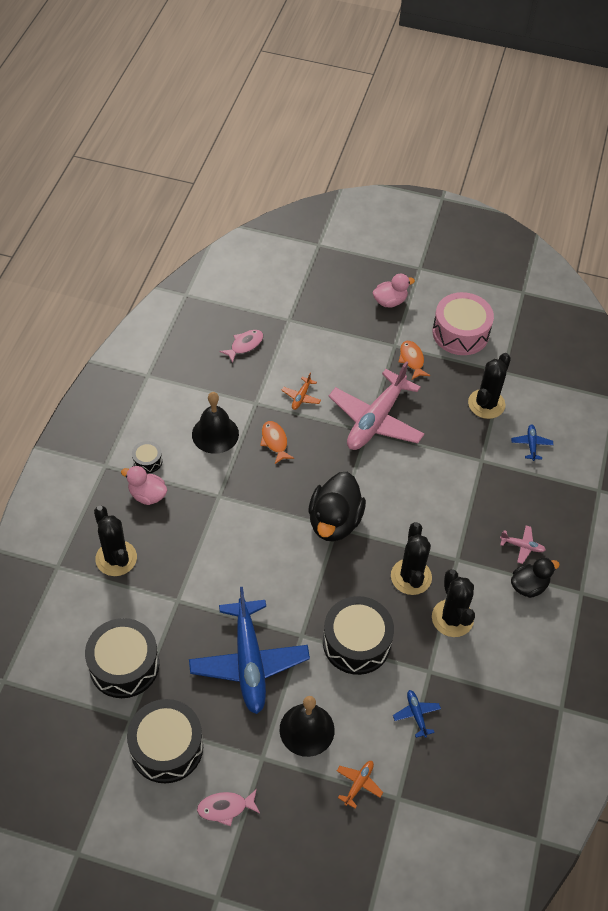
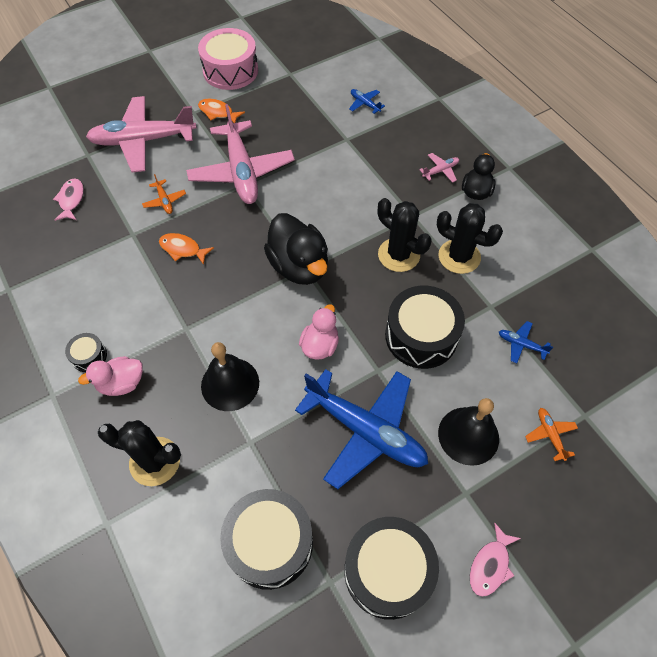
camera: 45 degrees left, 5 degrees up
(215, 434) = (125, 284): black bell -> black bell (230, 384)
(335, 339) = (143, 141): none -> pink plane
(390, 301) = (153, 86): pink duck -> pink duck (320, 345)
(486, 404) = (304, 102): black cactus -> none

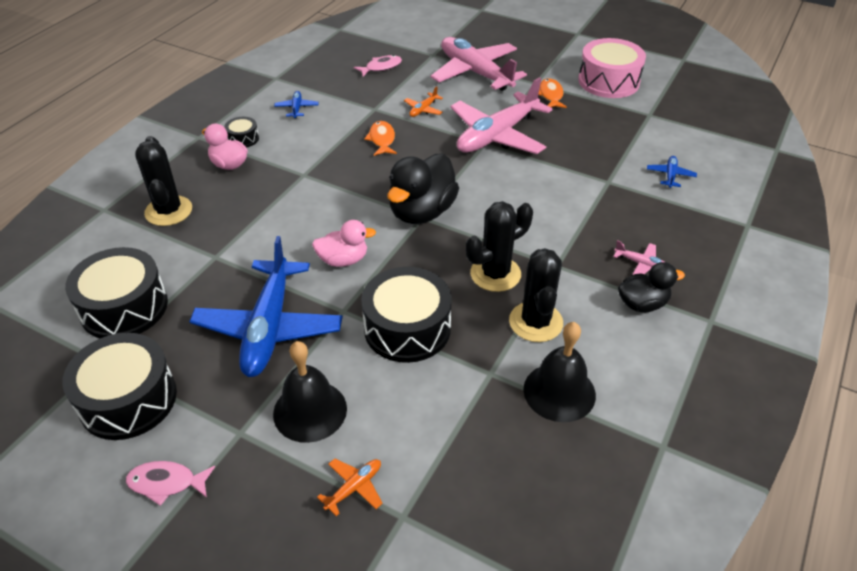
camera: 60 degrees right, 15 degrees down
(230, 384) = (265, 221): black bell -> black bell (559, 392)
(398, 255) = (495, 274): black cactus -> black cactus turned 45 degrees clockwise
(521, 344) = (459, 419): blue plane -> blue plane (297, 108)

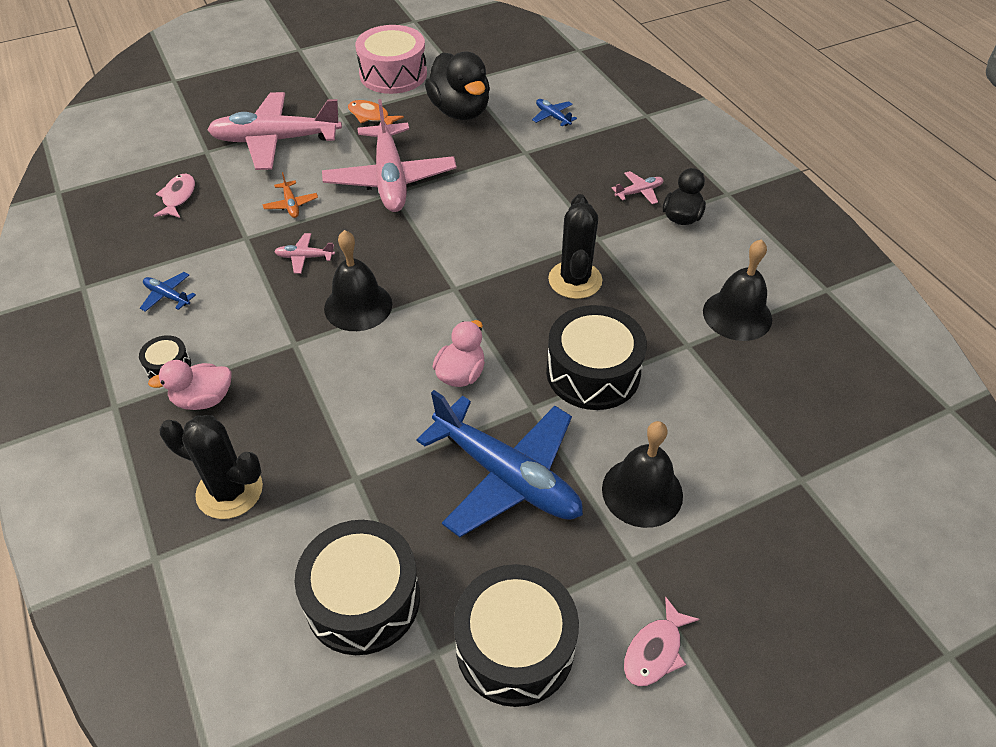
camera: 55 degrees left, 5 degrees up
(354, 487) = (752, 499): orange plane -> none
(361, 183) = (358, 306): none -> black bell
(382, 139) = (304, 257): orange fish -> pink plane
(422, 212) = (447, 284): black duck -> black duck (460, 111)
(536, 322) = (652, 287): black cactus -> none

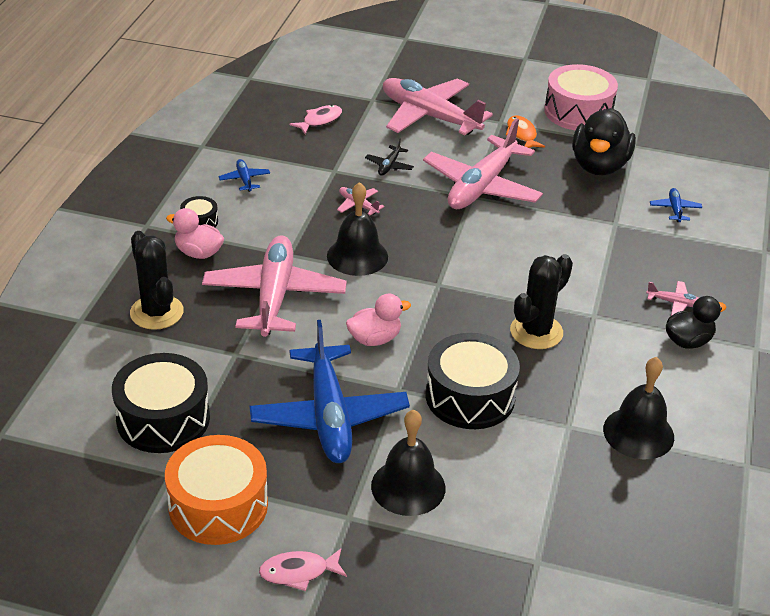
camera: 40 degrees right, 10 degrees down
(291, 205) = (389, 166): orange plane -> black plane
(326, 393) = (274, 296): none -> pink plane
(515, 646) = (218, 505): black drum -> orange drum

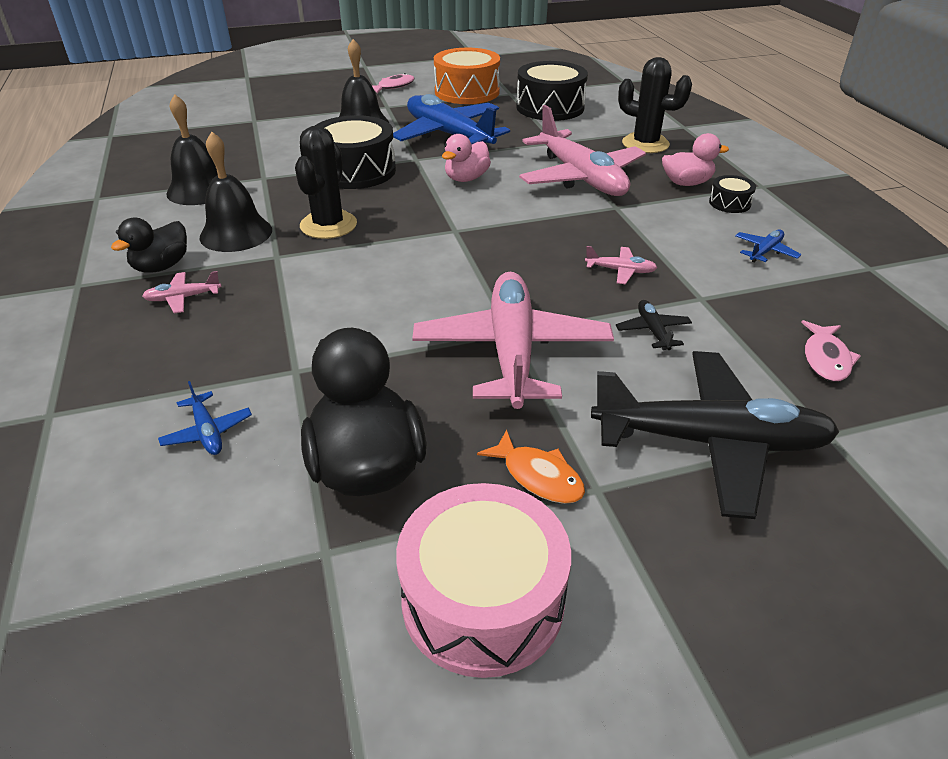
camera: 150 degrees right, 0 degrees up
(244, 179) = (765, 251): blue plane -> blue plane turned 90 degrees counterclockwise
(357, 256) = (556, 226): black bell -> black bell (236, 233)
(429, 116) = (711, 442): pink plane -> black plane

